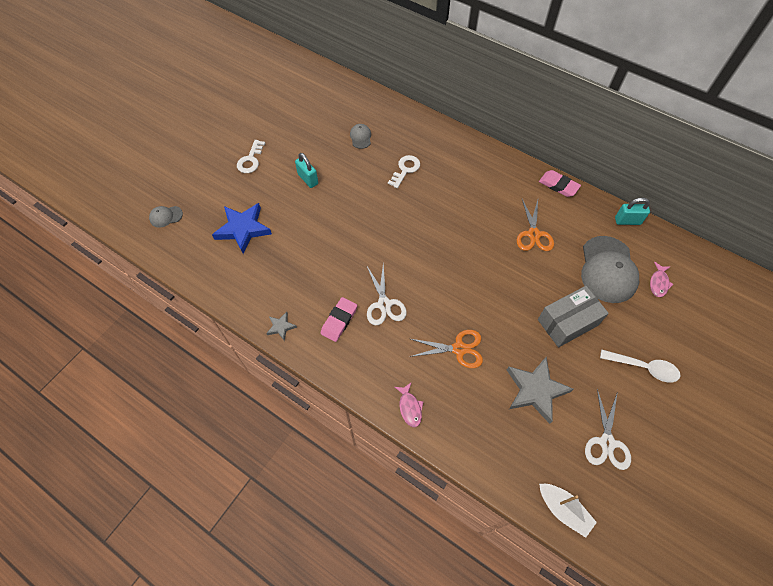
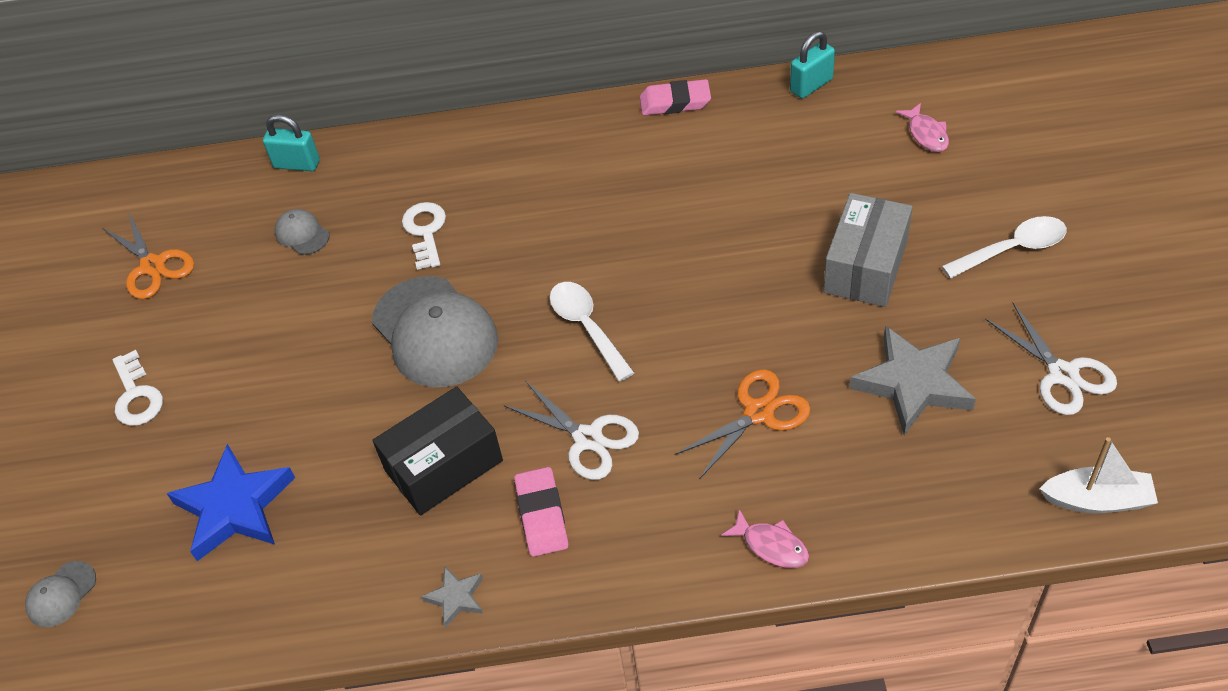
camera: 35 degrees left, 10 degrees down
(308, 179) = (274, 354): turquoise padlock -> turquoise padlock (297, 164)
(324, 271) = (443, 465): none -> black box
(427, 258) = (587, 327): none -> white spoon
(533, 234) = (706, 188): orange scissors -> orange scissors (153, 266)
(608, 269) = (848, 163): grey cap -> grey cap (435, 332)

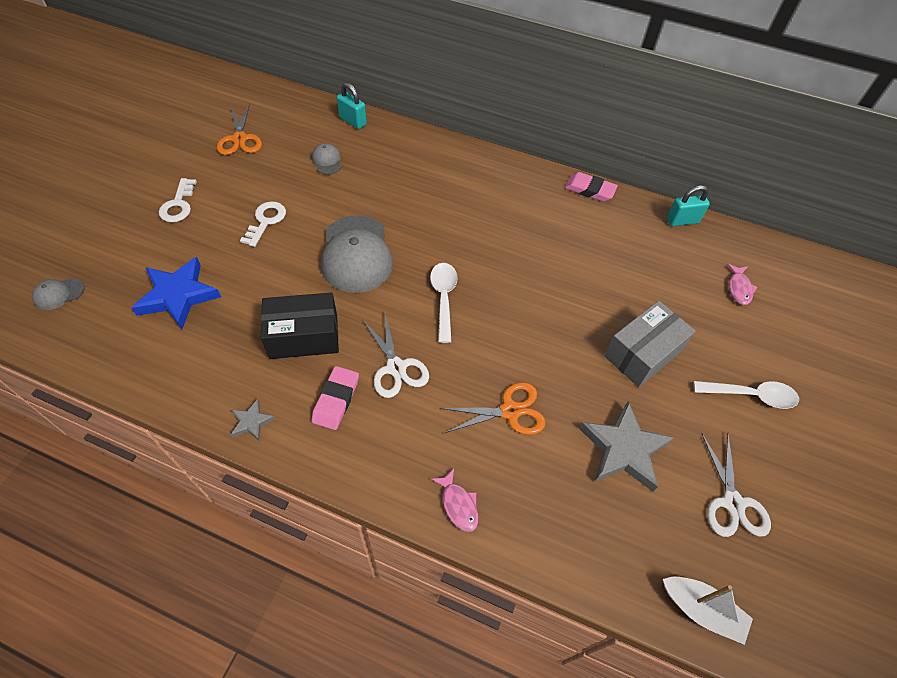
camera: 20 degrees right, 5 degrees up
(425, 231) = (393, 193): white key -> white key (266, 221)

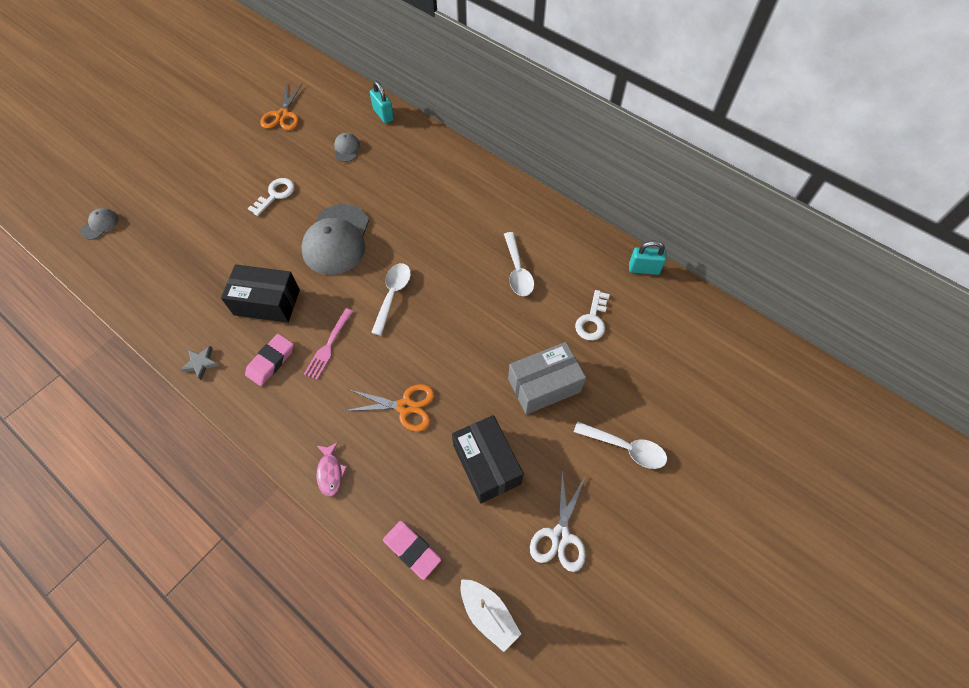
camera: 20 degrees right, 5 degrees up
(59, 294) = (100, 225): grey cap -> grey cap turned 135 degrees clockwise
(178, 205) = (213, 166): white key -> white key (592, 320)
(178, 295) = (185, 246): blue star -> none
(396, 368) = (328, 346): white scissors -> pink fork
(562, 247) = (517, 271): none -> white spoon
(590, 190) = (569, 221): pink eraser -> pink eraser (412, 550)
(623, 449) = (487, 464): grey star -> black box
(739, 288) = (666, 346): pink fish -> none

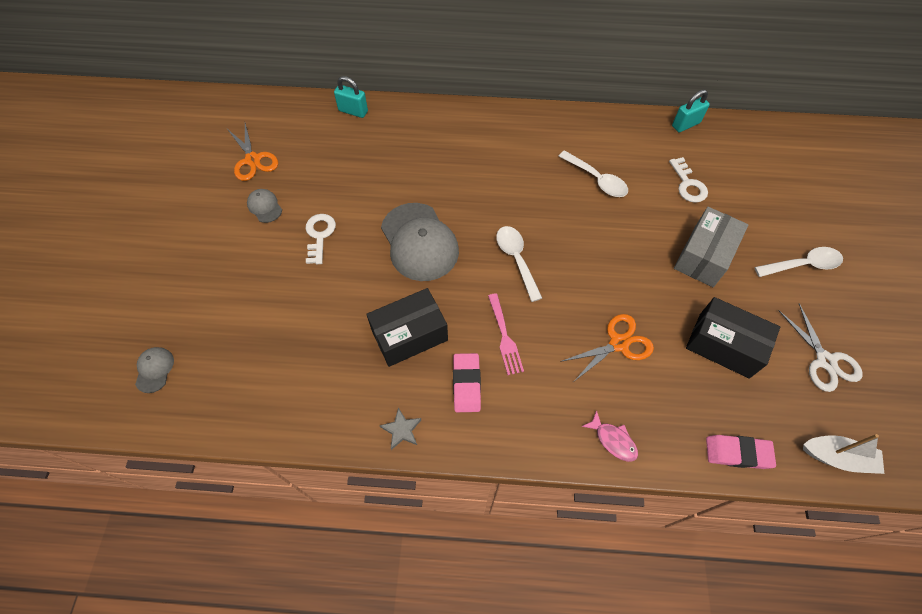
camera: 35 degrees left, 0 degrees up
(346, 149) = (348, 158): grey cap -> grey cap (265, 206)

